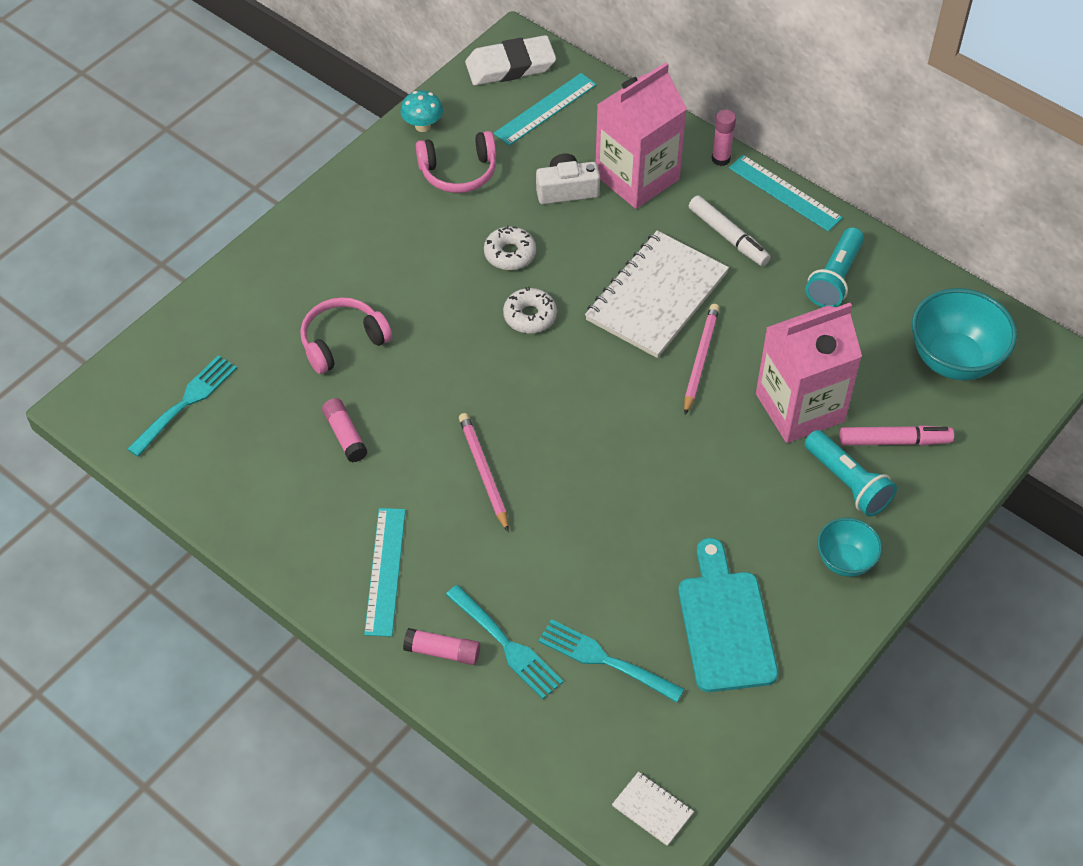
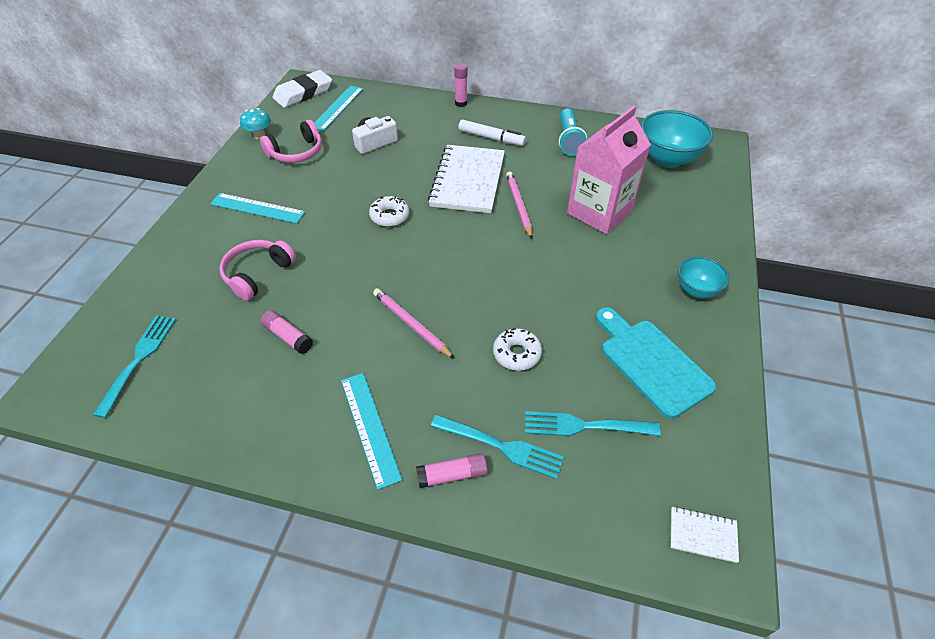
camera: 25 degrees left, 5 degrees down
(510, 254) = (356, 186): white donut -> white donut (517, 354)
(637, 177) = (416, 125): pink carton -> none
(785, 193) = (509, 109): turquoise ruler -> turquoise ruler (257, 208)
(847, 482) = (661, 244): turquoise flashlight -> none
(894, 441) = (669, 211): pink marker -> none

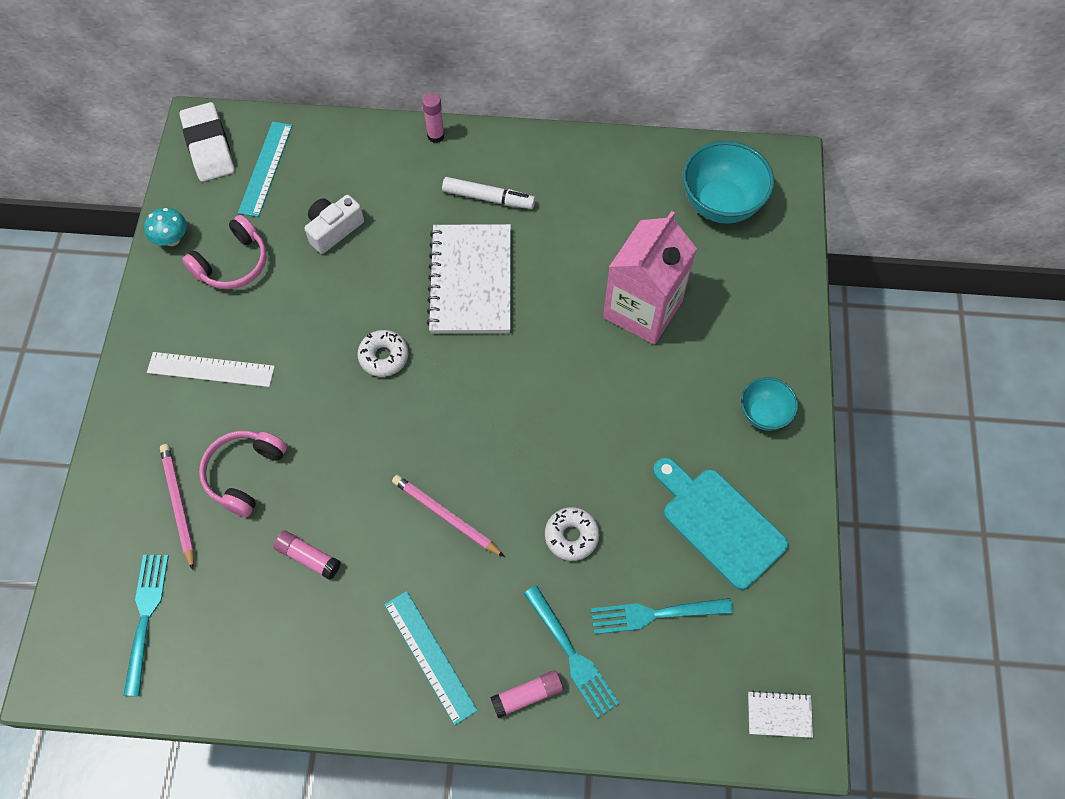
camera: 10 degrees left, 15 degrees up
(257, 208) = (211, 369): turquoise ruler -> white ruler
(303, 93) = (209, 146): white eraser -> white eraser turned 60 degrees counterclockwise
(500, 446) = (571, 654): turquoise fork -> turquoise fork turned 45 degrees clockwise
(519, 206) = (542, 314): pink pencil -> pink pencil (179, 505)
(569, 140) = (591, 187): turquoise flashlight -> none

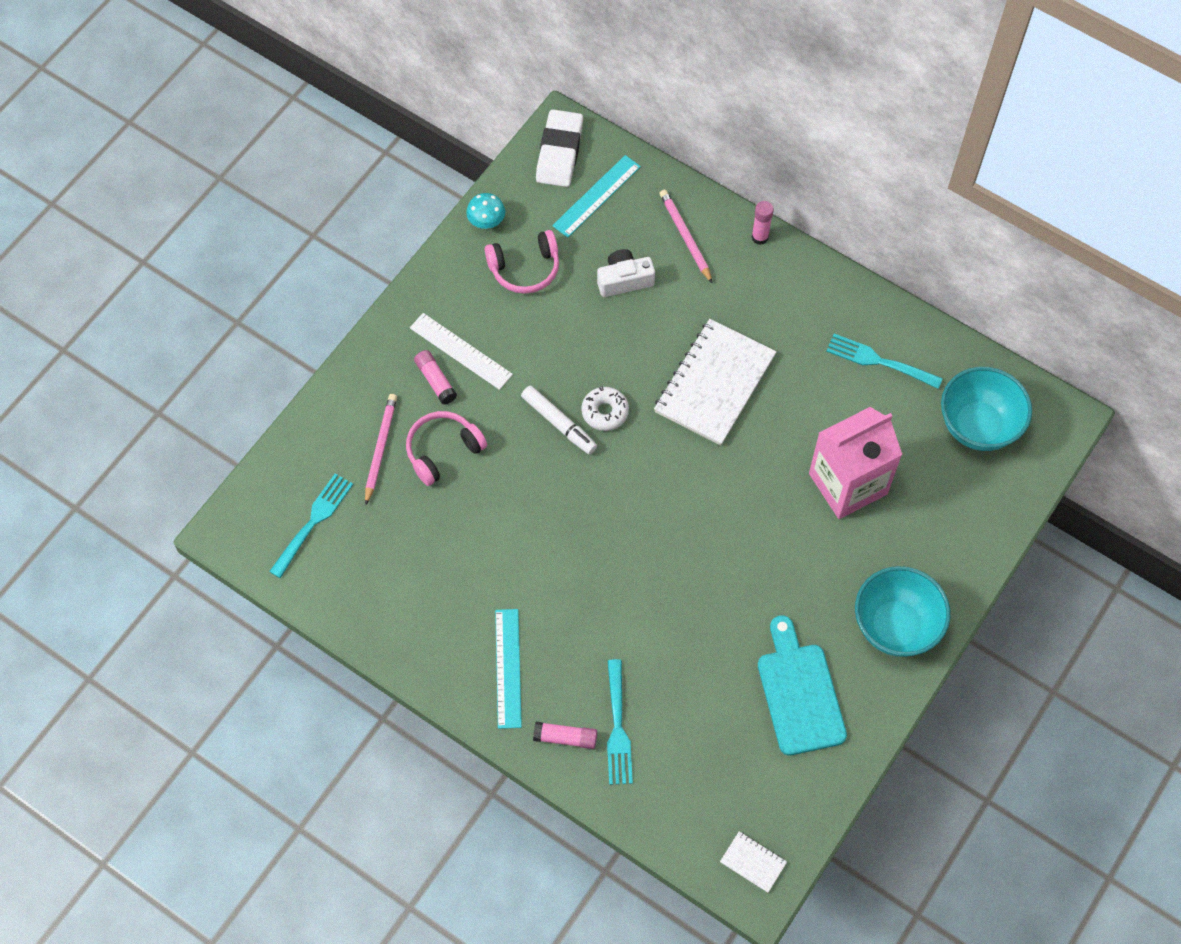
camera: 30 degrees right, 0 degrees up
(308, 557) = (457, 542): pink glue stick -> pink glue stick (435, 380)
(446, 516) = (581, 568): pink pencil -> pink pencil (685, 237)
(488, 198) = (772, 317): white marker -> white marker (559, 423)
(571, 536) = (672, 638): white donut -> none
(656, 614) = (703, 734): turquoise fork -> turquoise fork (880, 361)
(763, 414) = (895, 626): turquoise bowl -> turquoise bowl, size x1.73

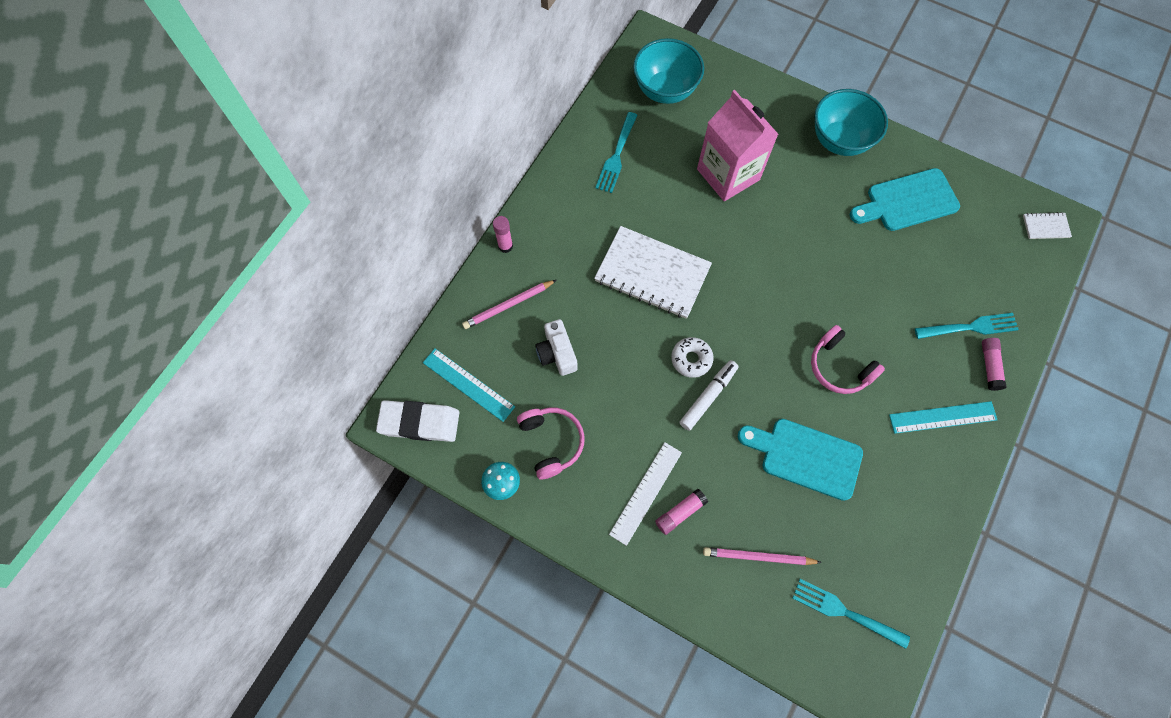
camera: 95 degrees left, 5 degrees up
(443, 450) = (751, 497): pink headphones -> pink headphones (839, 367)
(479, 512) = (805, 457): none -> turquoise cutting board
(753, 862) = (1045, 226): white notebook -> white notebook turned 60 degrees clockwise

